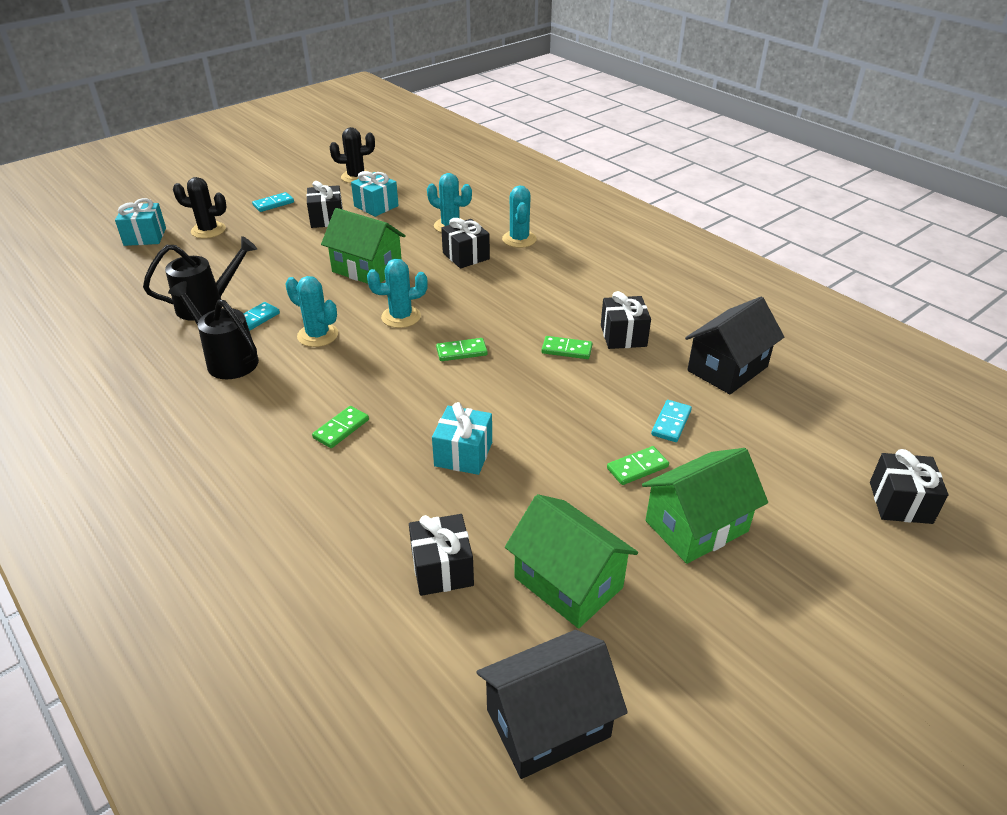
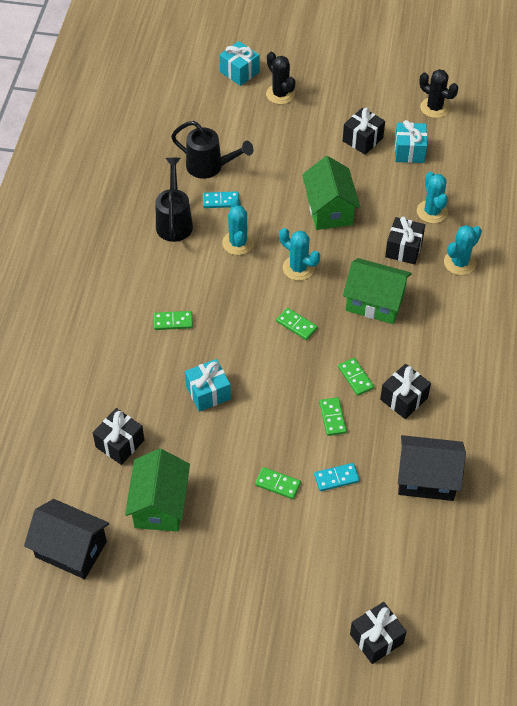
camera: 50 degrees right, 15 degrees up
(273, 204) = (347, 96): turquoise domino -> none
(596, 387) = (332, 417): none -> green domino
(696, 526) = (255, 540): green house -> green house (375, 302)

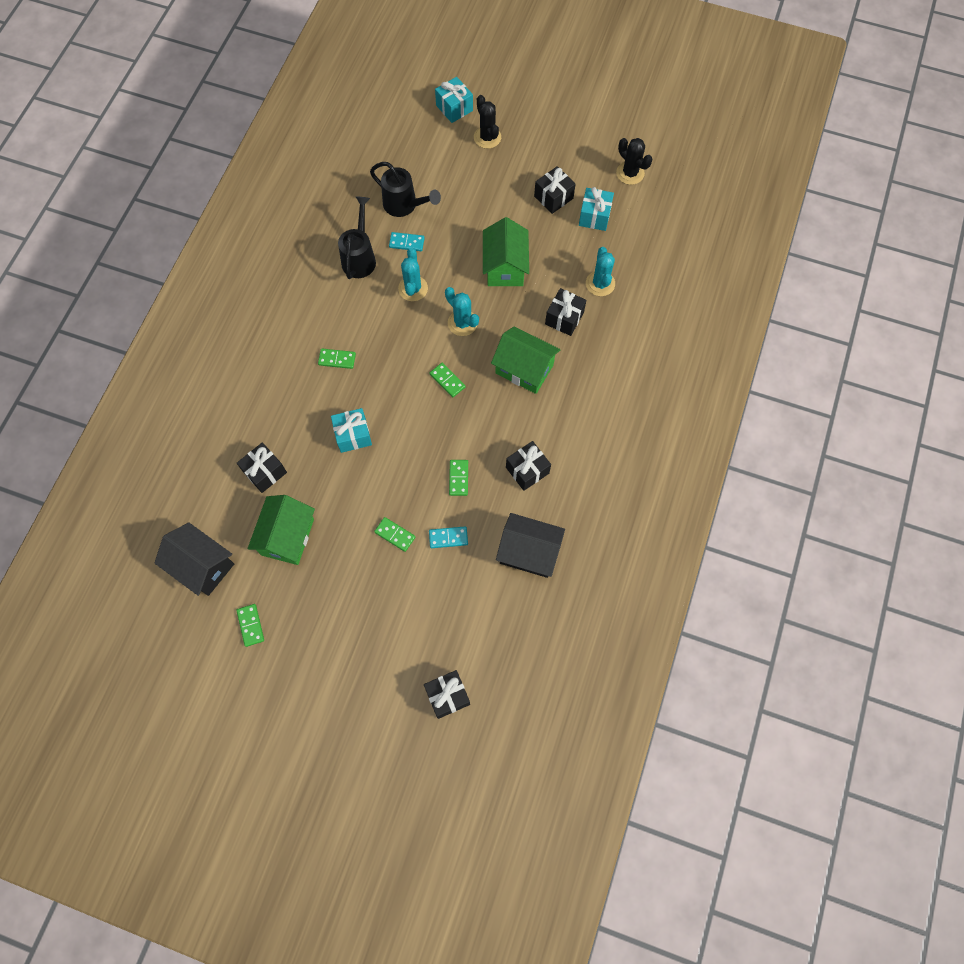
camera: 10 degrees right, 15 degrees up
(355, 377) = (488, 442): green domino -> green domino (251, 625)
(459, 263) = (613, 341): turquoise cactus -> none

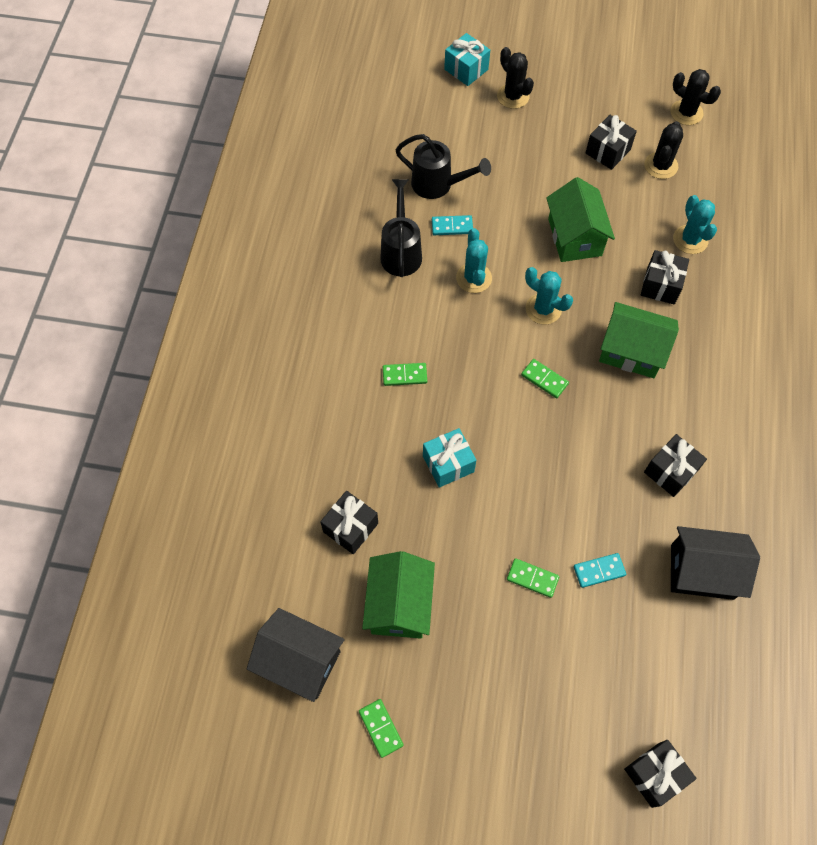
camera: 10 degrees left, 5 degrees down
(458, 478) = (590, 495): green domino -> none
(594, 216) = (661, 166): turquoise gift -> black cactus

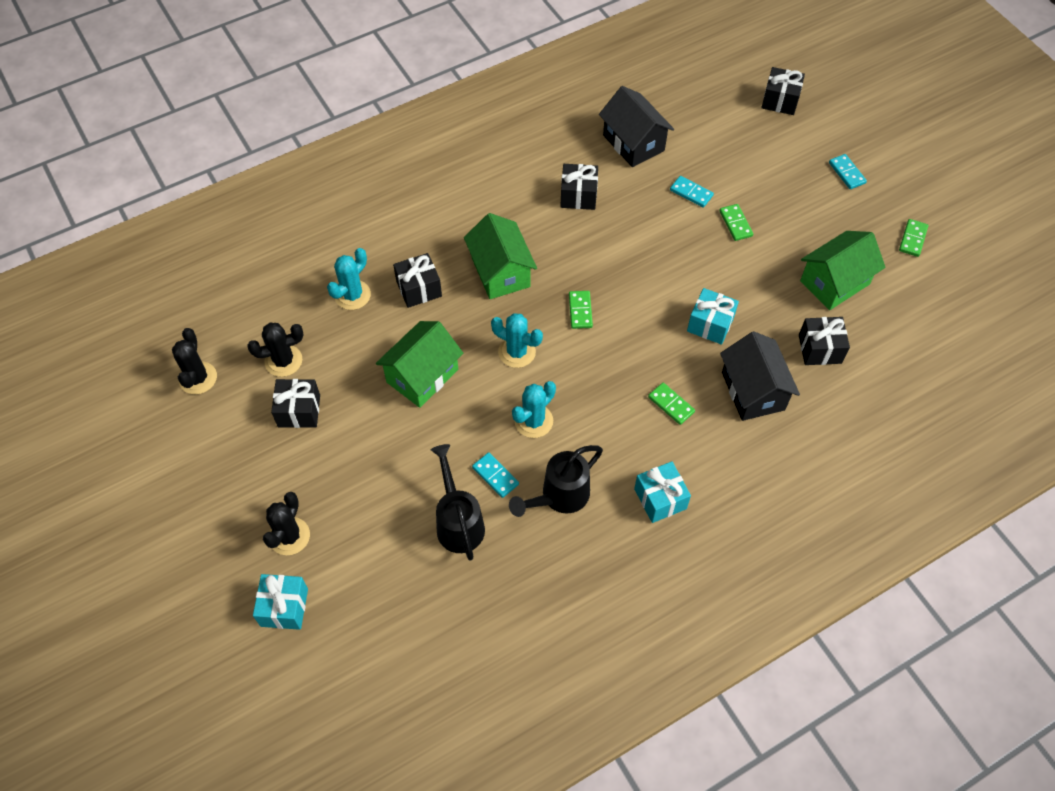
camera: 130 degrees left, 5 degrees down
(300, 661) = (931, 310): black house -> black house (753, 391)
(341, 309) = (660, 499): none -> turquoise gift
(507, 746) = (847, 173): none -> turquoise domino
(543, 309) = (517, 352): turquoise cactus -> turquoise cactus turned 60 degrees counterclockwise

